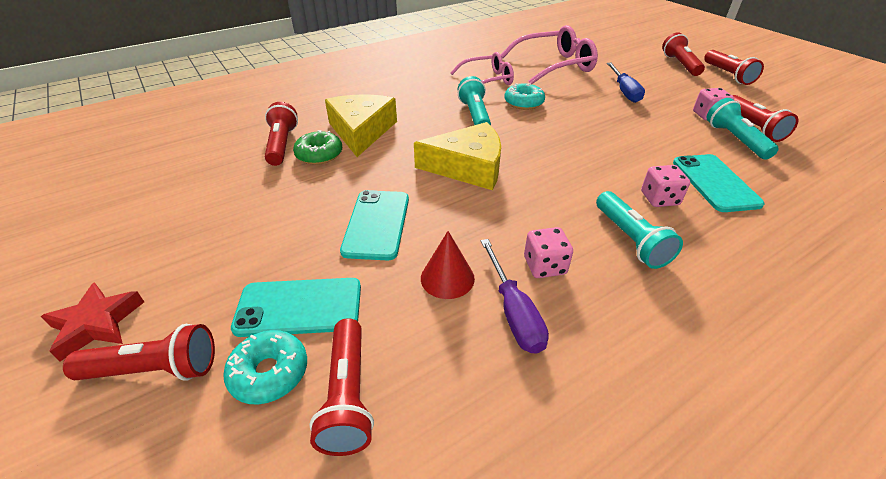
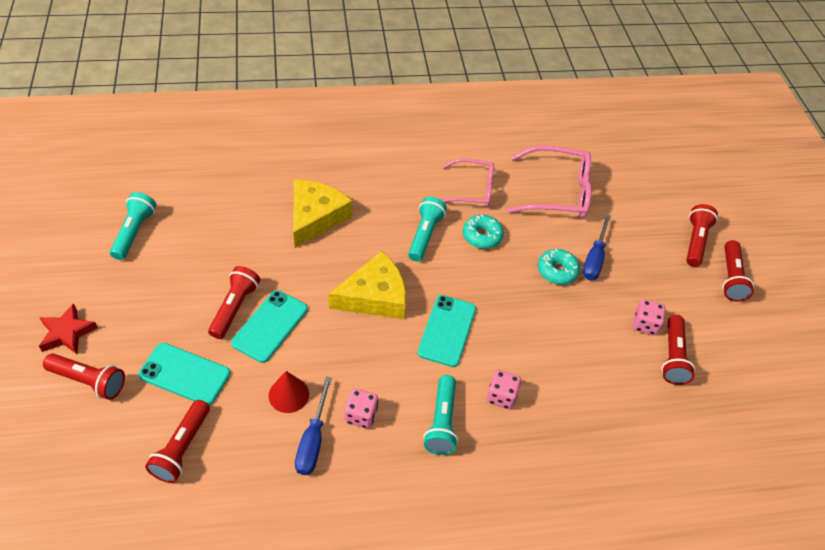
camera: 20 degrees right, 10 degrees up
(269, 373) = (147, 413): turquoise donut -> turquoise donut (557, 271)
(282, 144) = (245, 209): red flashlight -> red flashlight (235, 308)
(319, 155) = (267, 233): green donut -> none
(468, 167) = (374, 296): yellow cheese -> yellow cheese turned 45 degrees counterclockwise
(513, 312) = (313, 440): purple screwdriver -> blue screwdriver
(714, 183) = (565, 401): turquoise phone -> turquoise phone (447, 330)
(735, 140) = (637, 364): turquoise flashlight -> turquoise flashlight (134, 232)

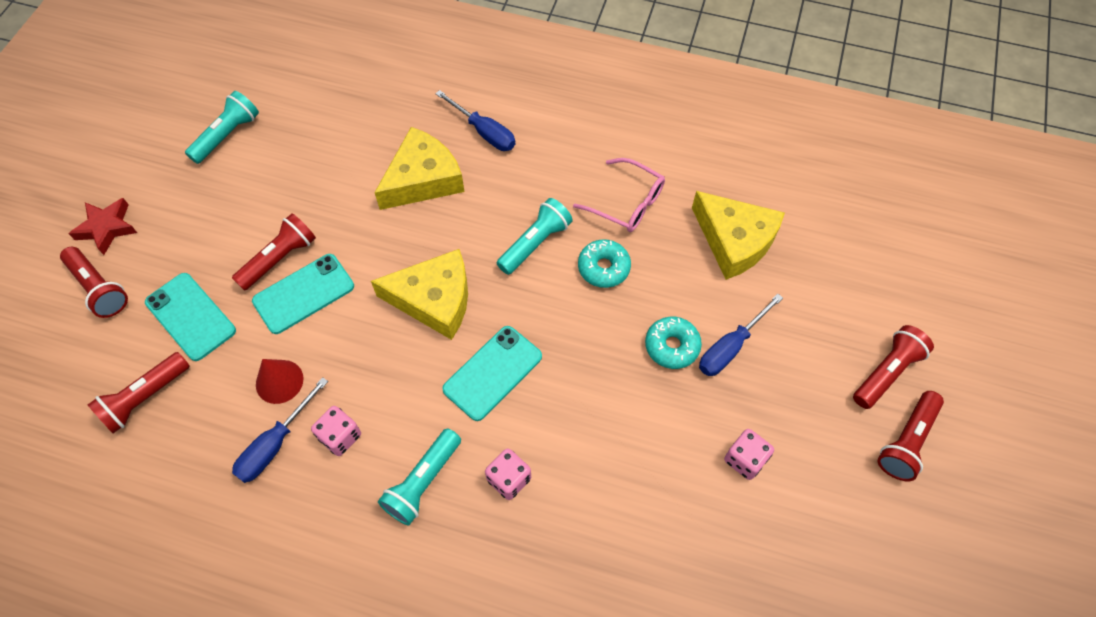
camera: 30 degrees right, 10 degrees up
(342, 172) = (484, 132): none -> blue screwdriver
(557, 192) = (734, 241): pink glasses -> yellow cheese
(672, 357) = (756, 517): red flashlight -> none

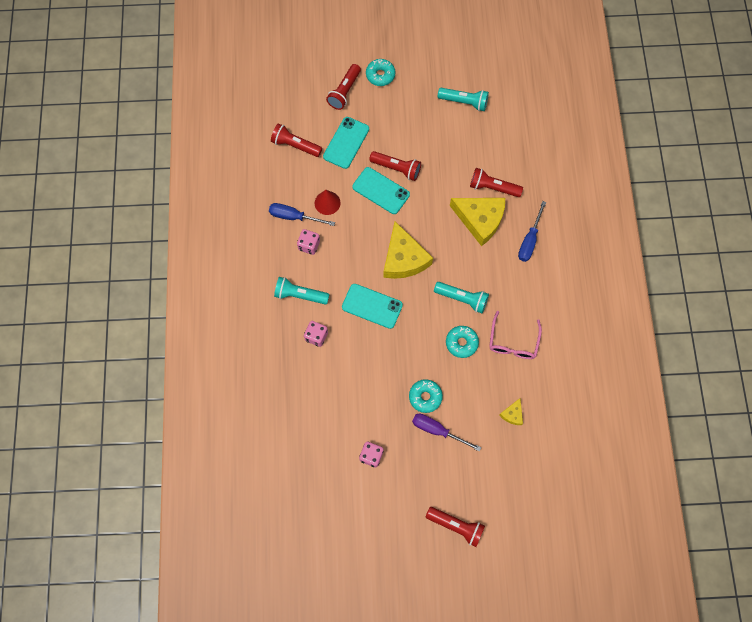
camera: 70 degrees right, 10 degrees up
(107, 228) = (380, 75): red star -> turquoise donut
(730, 347) = (437, 430): blue screwdriver -> purple screwdriver
(734, 241) = (512, 414): yellow cheese -> yellow cheese, size x0.45
(906, 441) = (415, 545): red flashlight -> red flashlight (493, 187)

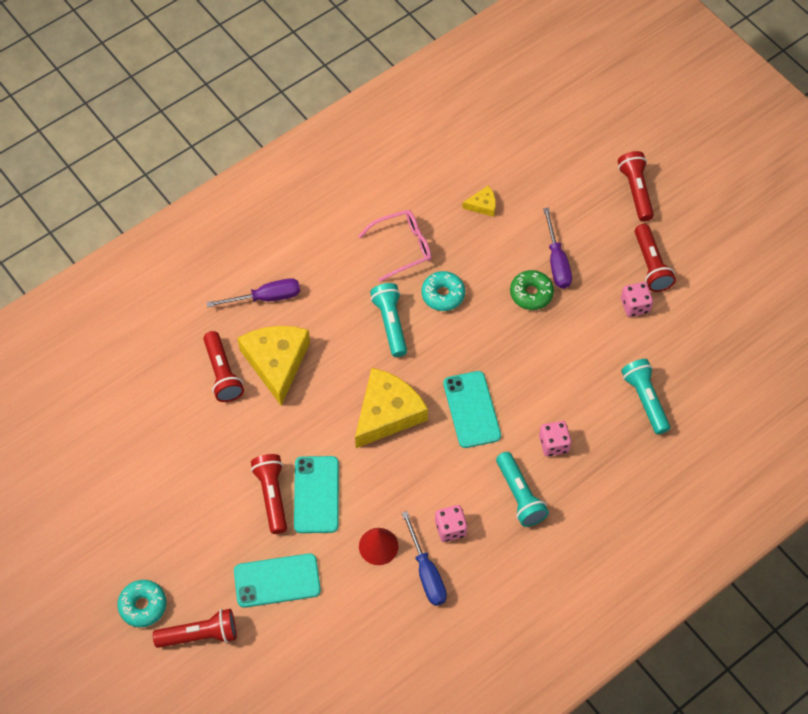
camera: 125 degrees left, 10 degrees down
(295, 145) = (325, 642): red flashlight -> red flashlight (651, 265)
(425, 397) = (531, 293): turquoise donut -> green donut
(464, 102) = (119, 476): turquoise flashlight -> turquoise flashlight (645, 399)
(529, 240) = (266, 297): blue screwdriver -> purple screwdriver

